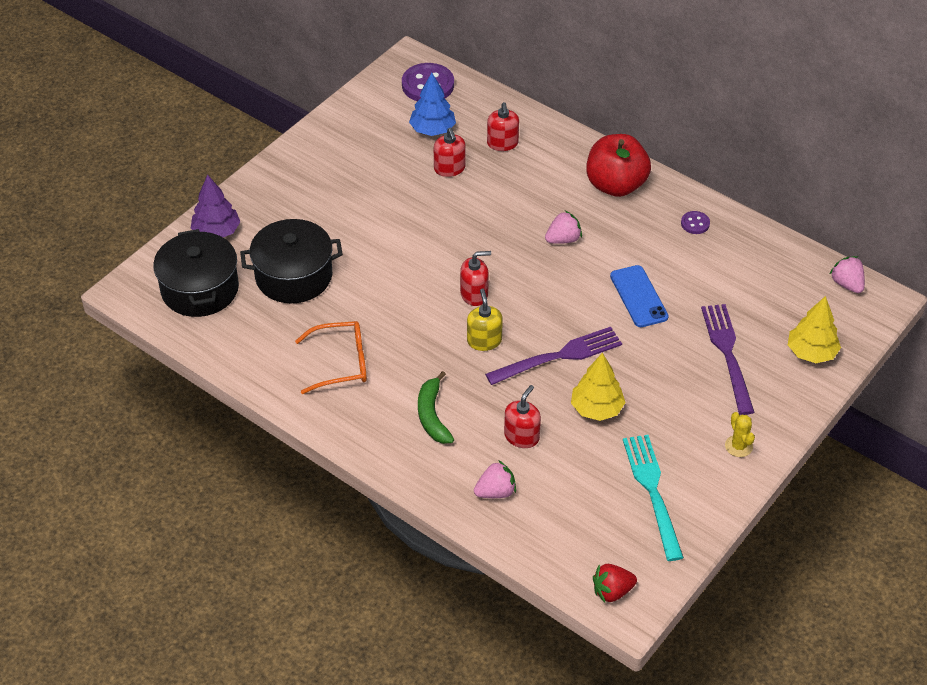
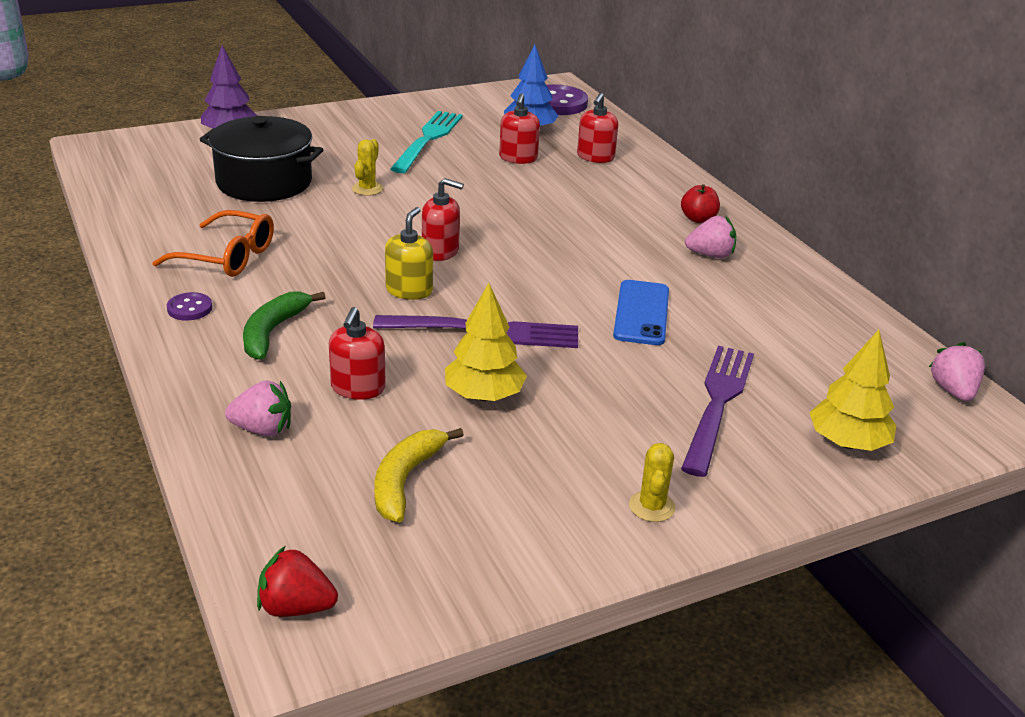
camera: 25 degrees right, 15 degrees down
(200, 289) = (161, 164): black pot -> none
(372, 251) = (367, 189): none -> yellow cactus
(521, 436) = (358, 388): red soap dispenser -> red soap dispenser turned 135 degrees clockwise
(563, 239) = (592, 241): pink strawberry -> pink strawberry (710, 255)
(601, 489) = (405, 480): none -> yellow banana
(616, 185) = (698, 219): red apple -> red apple, size x0.46
(652, 492) = (475, 510): turquoise fork -> turquoise fork (428, 139)
(695, 223) = (773, 275): purple button -> purple button (189, 308)

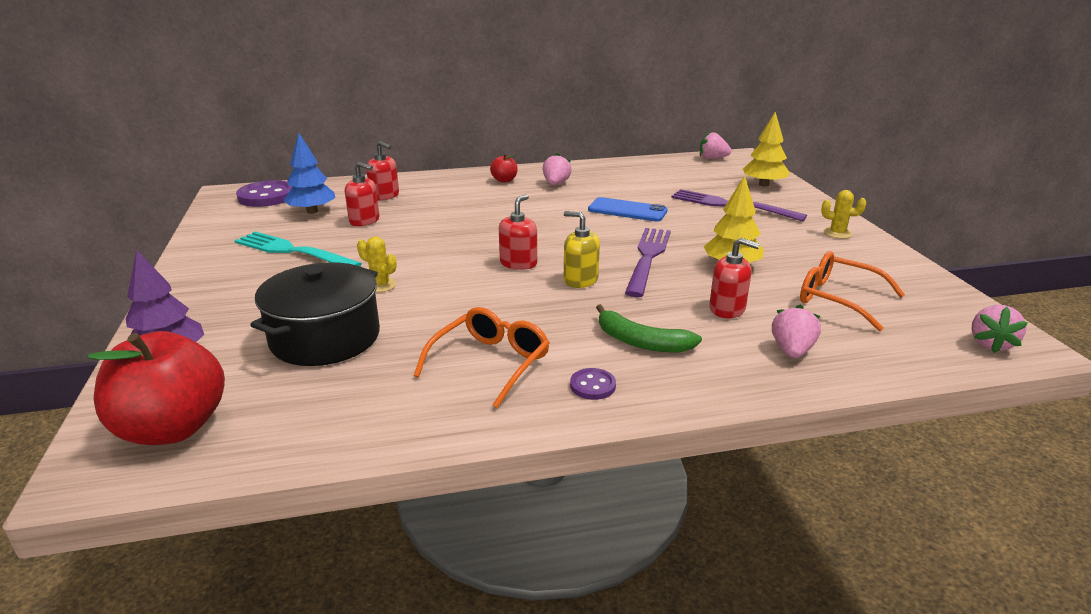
camera: 75 degrees left, 5 degrees down
(137, 156) = (173, 428): none -> red apple
(296, 607) = (990, 344): red strawberry -> pink strawberry
(405, 480) = (838, 299): yellow banana -> orange glasses

